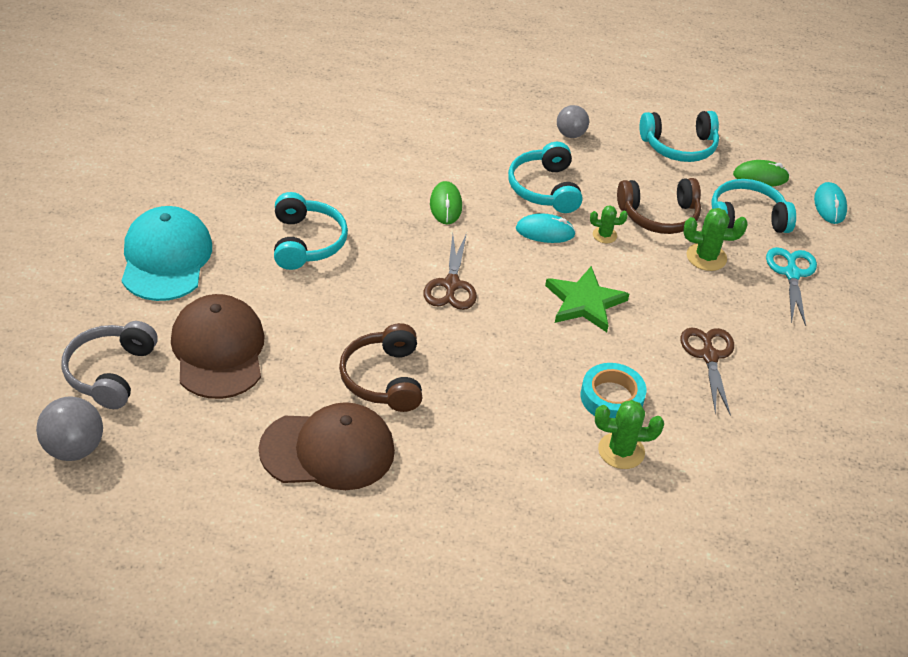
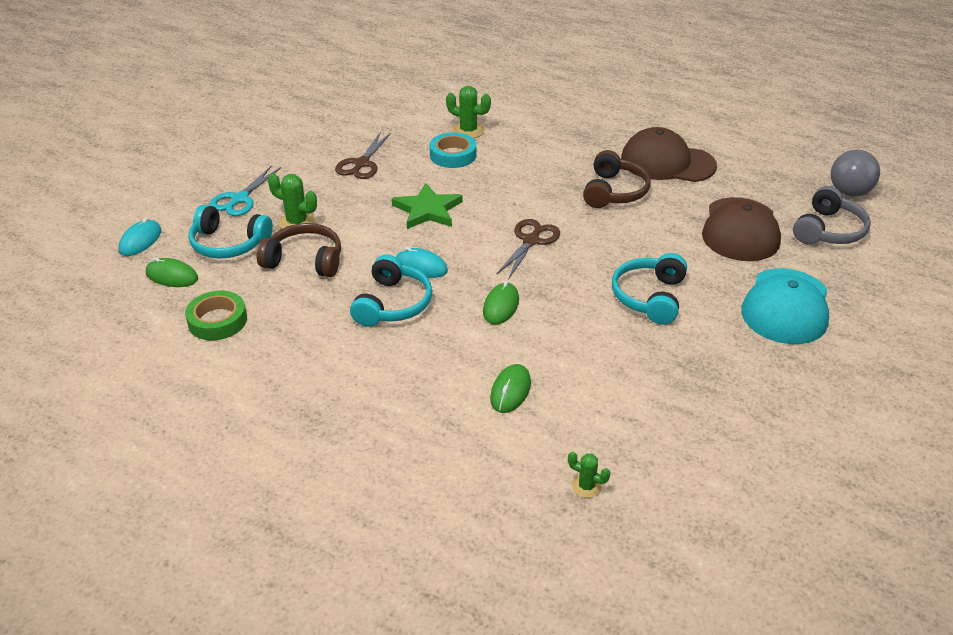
camera: 155 degrees left, 5 degrees down
(401, 135) = (510, 391): none -> green mouse
(570, 134) = (320, 356): grey ball -> none
(604, 235) = (369, 254): green cactus -> green cactus (586, 486)
(679, 146) = (217, 321): turquoise headphones -> green tape

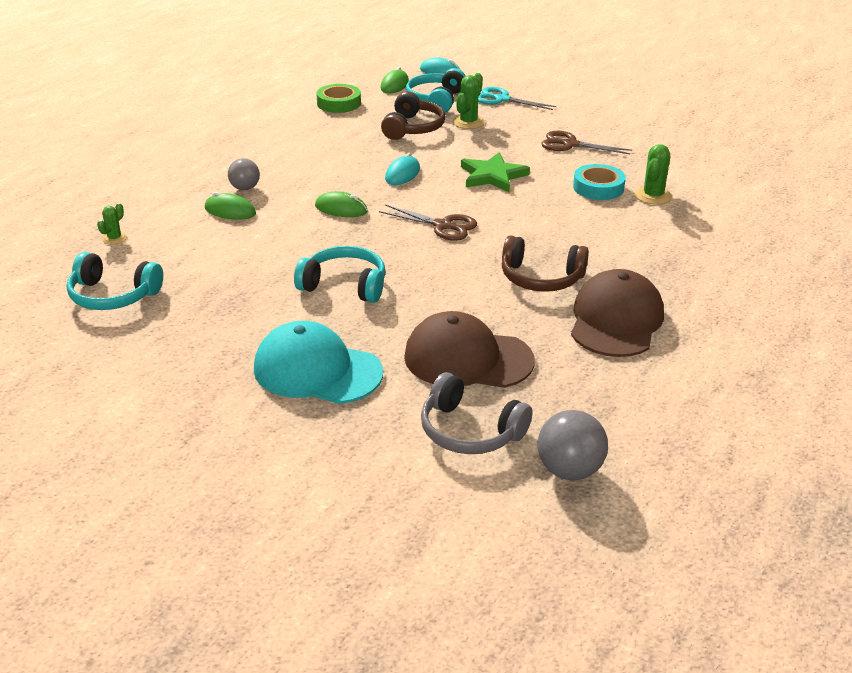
camera: 90 degrees right, 5 degrees down
(392, 304) = (350, 163): turquoise headphones -> turquoise headphones (113, 295)
(453, 384) = (245, 188): none -> grey ball

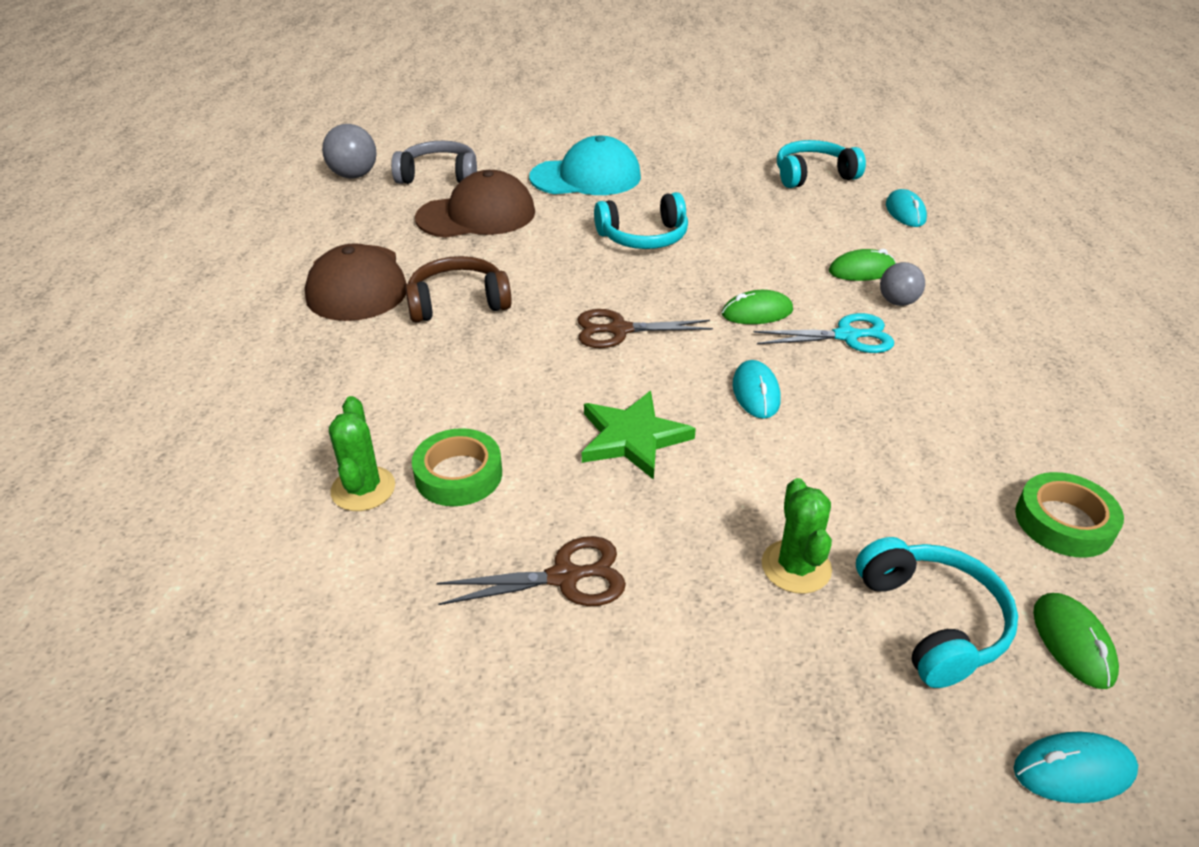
camera: 150 degrees right, 5 degrees up
(114, 238) = (905, 212): green cactus -> turquoise mouse
(412, 128) = (864, 504): brown headphones -> none
(502, 99) = (817, 696): turquoise scissors -> turquoise scissors (846, 336)
(598, 187) = (458, 474): turquoise tape -> green tape

